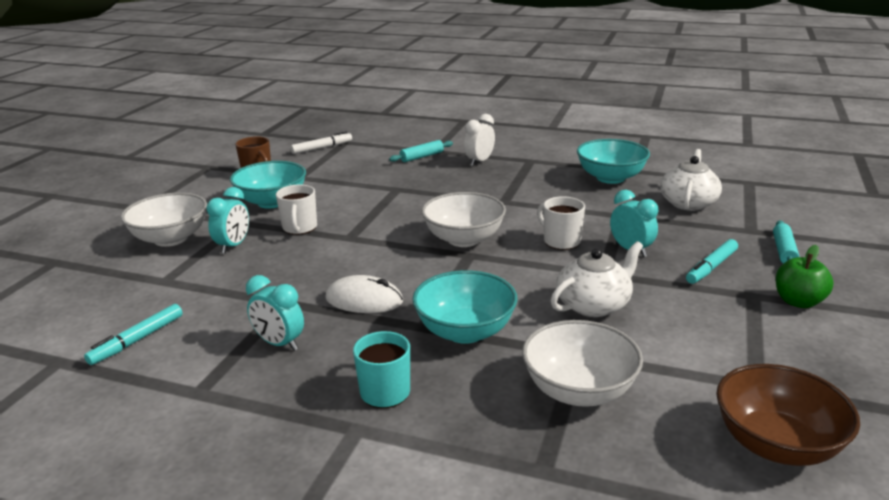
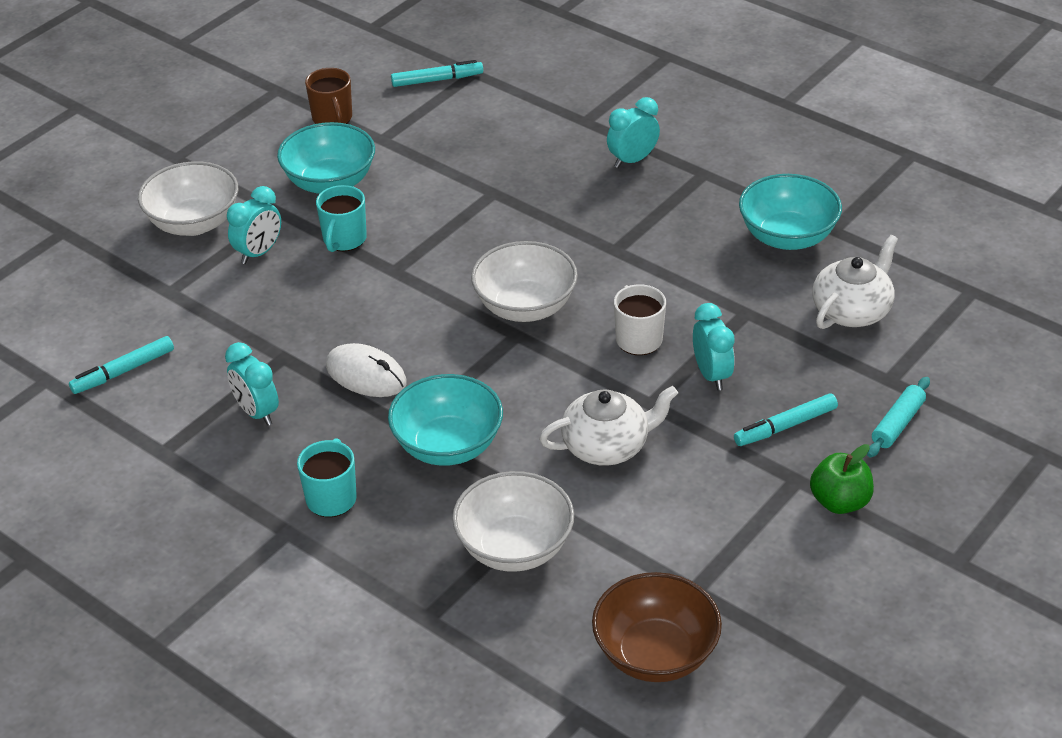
camera: 20 degrees right, 15 degrees up
(299, 228) = (344, 239): white mug -> turquoise mug
(322, 148) = (437, 80): white marker -> turquoise marker
(421, 157) = (561, 131): turquoise rolling pin -> none
(479, 161) = (632, 160): white clock -> turquoise clock

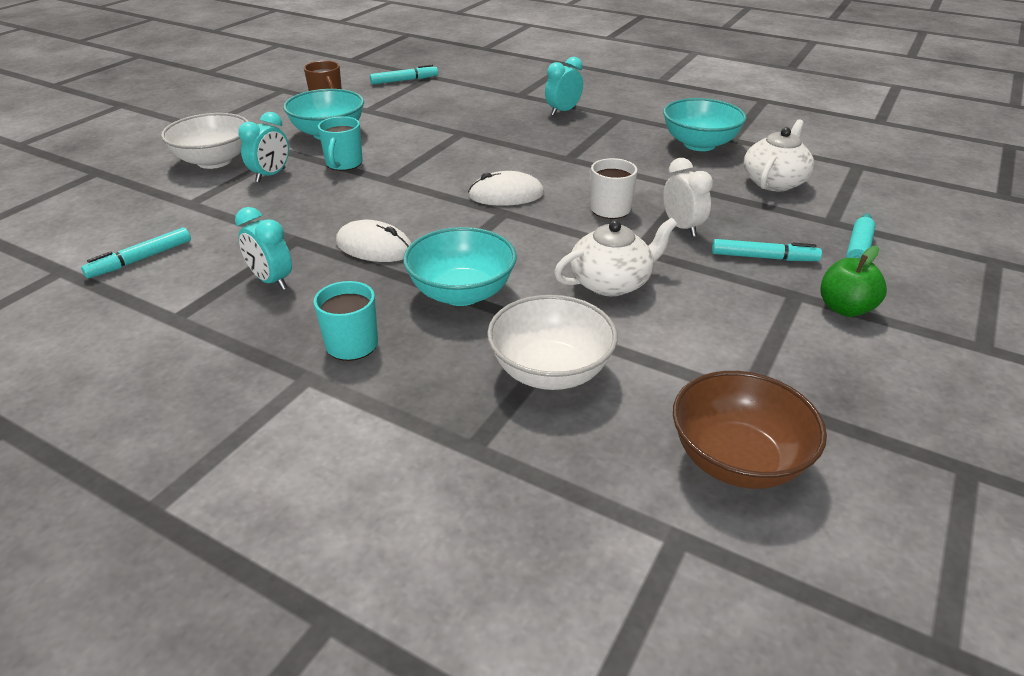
camera: 10 degrees left, 5 degrees down
(525, 307) = (506, 195): white bowl -> white mouse
(712, 375) = (682, 227): turquoise clock -> white clock
(785, 426) = (764, 257): turquoise marker -> turquoise marker turned 135 degrees counterclockwise

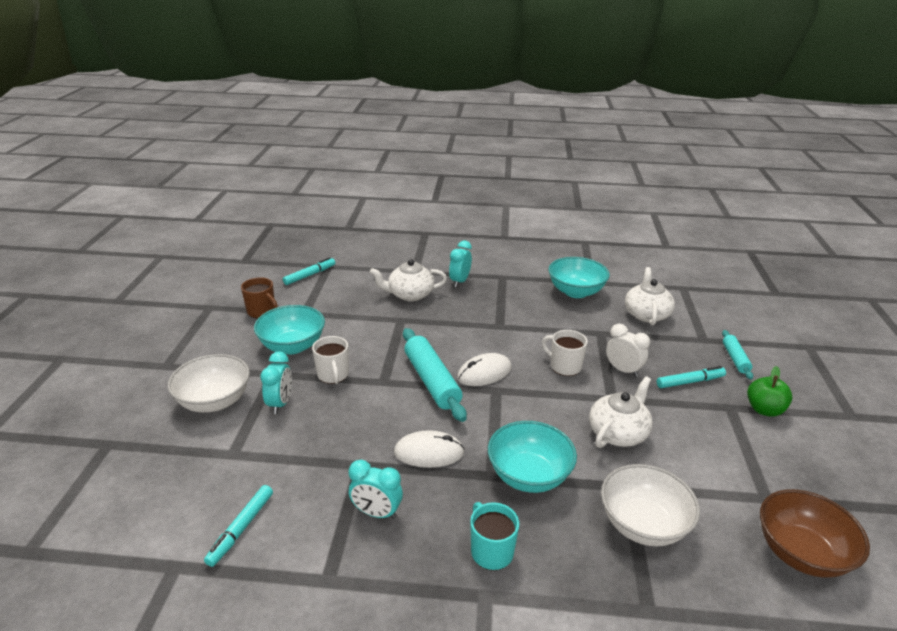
camera: 25 degrees left, 5 degrees down
(344, 164) = (333, 375): turquoise mug -> white mug
(440, 189) = (432, 381): none -> turquoise rolling pin
(493, 113) = (409, 294): none -> white teapot

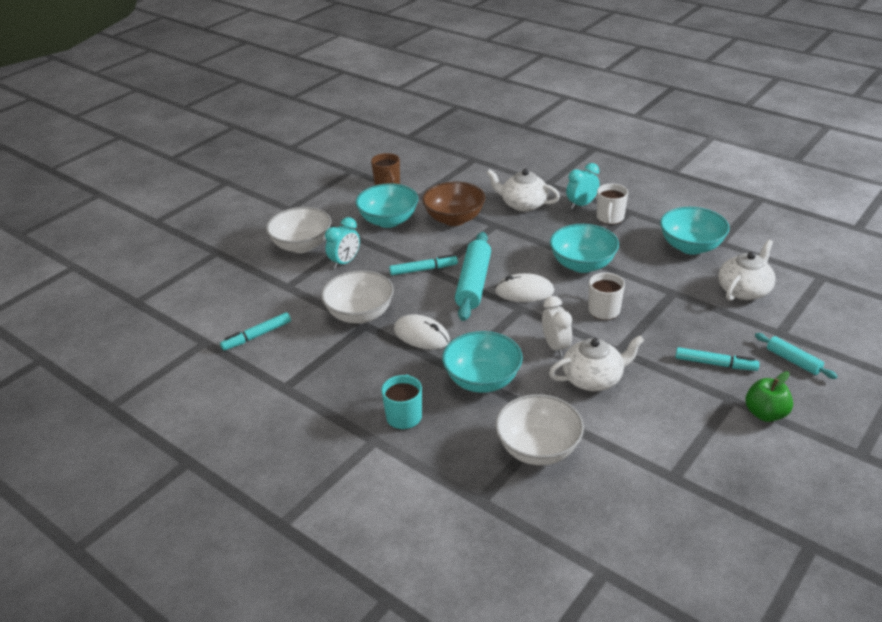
camera: 35 degrees right, 5 degrees up
(310, 275) = (451, 163): turquoise marker -> turquoise marker (423, 269)
(333, 375) = (400, 253): white mug -> white mug (610, 218)
(345, 455) = (360, 314): none -> white bowl
(376, 513) = (348, 360): turquoise clock -> none
(509, 332) = (582, 265): none -> turquoise bowl
(623, 370) = (657, 331): white clock -> white clock (555, 346)
(735, 359) = (793, 361): turquoise rolling pin -> turquoise rolling pin turned 75 degrees counterclockwise
(801, 553) = (653, 524): brown bowl -> brown bowl (454, 219)

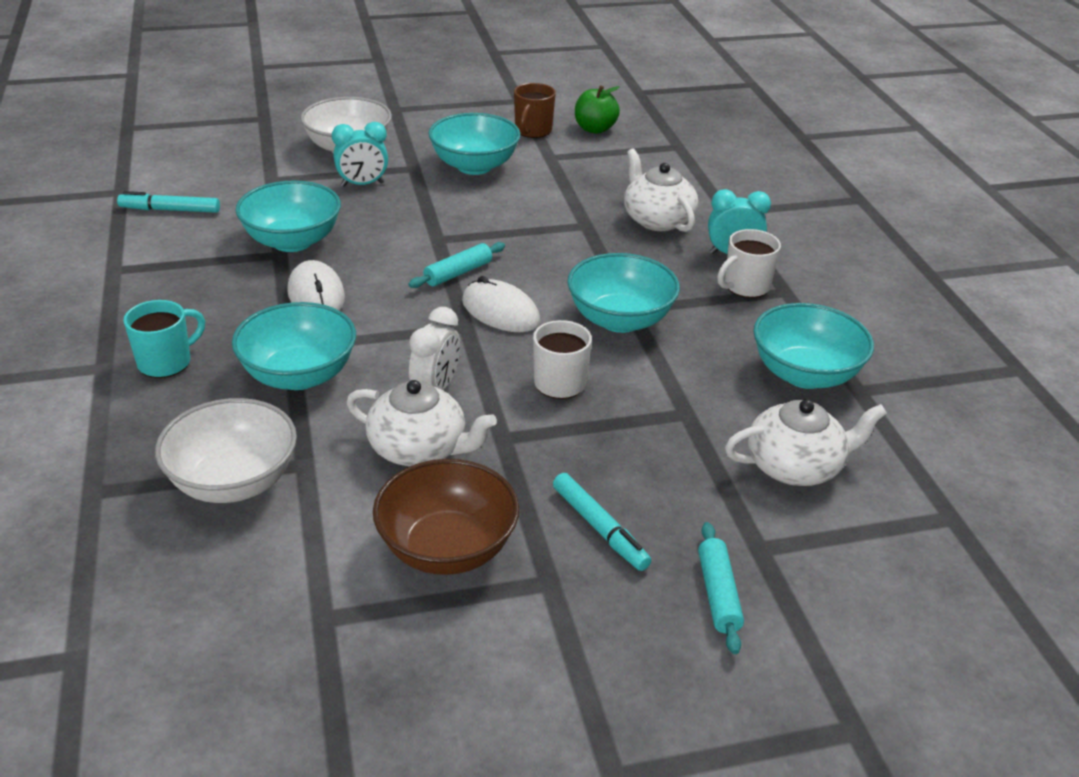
camera: 35 degrees right, 0 degrees up
(360, 314) = (292, 241): white bowl -> turquoise bowl
(423, 269) = (428, 231): turquoise marker -> none
(454, 219) = (549, 197): brown bowl -> brown bowl (447, 548)
(474, 283) = (458, 273): turquoise rolling pin -> turquoise rolling pin, size x0.55
(765, 414) = (565, 630): green apple -> green apple (595, 129)

